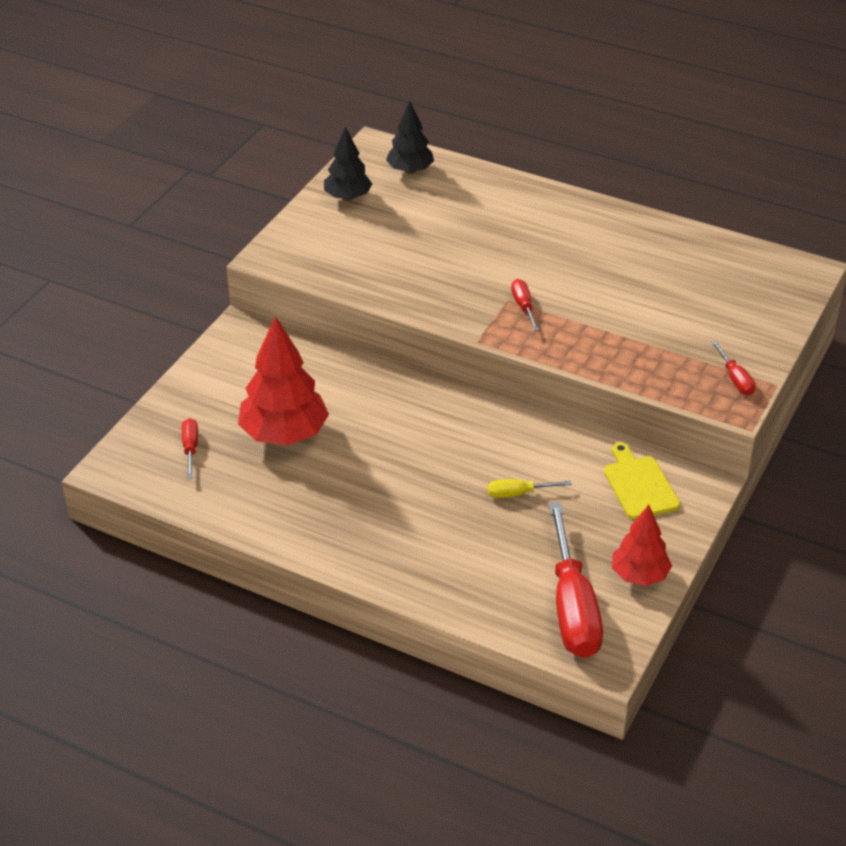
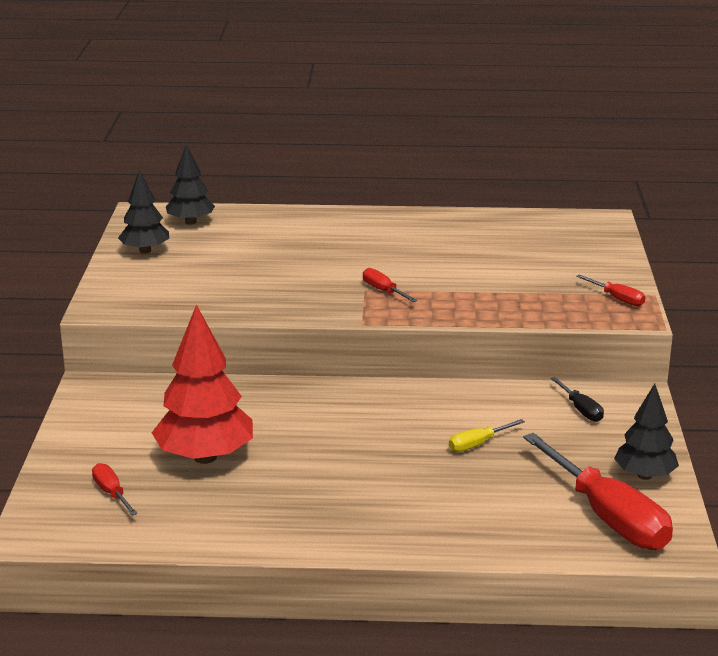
camera: 25 degrees left, 15 degrees down
(639, 485) = (581, 410): yellow cutting board -> black screwdriver
(639, 575) = (644, 475): red tree -> black tree

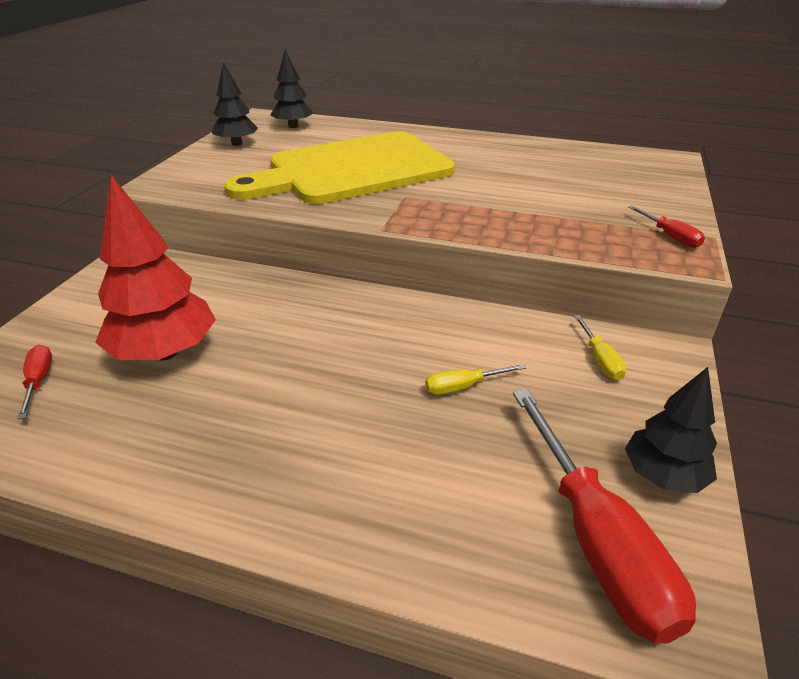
camera: 15 degrees right, 10 degrees up
(294, 268) = (352, 170): none -> yellow cutting board
(383, 291) = (421, 199): red screwdriver -> none
(581, 410) = (600, 360): black screwdriver -> yellow screwdriver

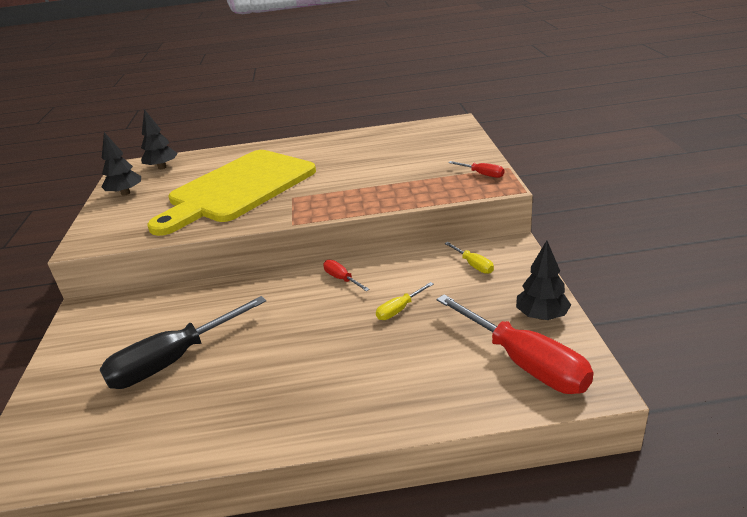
camera: 20 degrees left, 5 degrees down
(39, 381) = (85, 415): red screwdriver -> red screwdriver (341, 279)
(165, 352) = (172, 361): red tree -> black screwdriver

